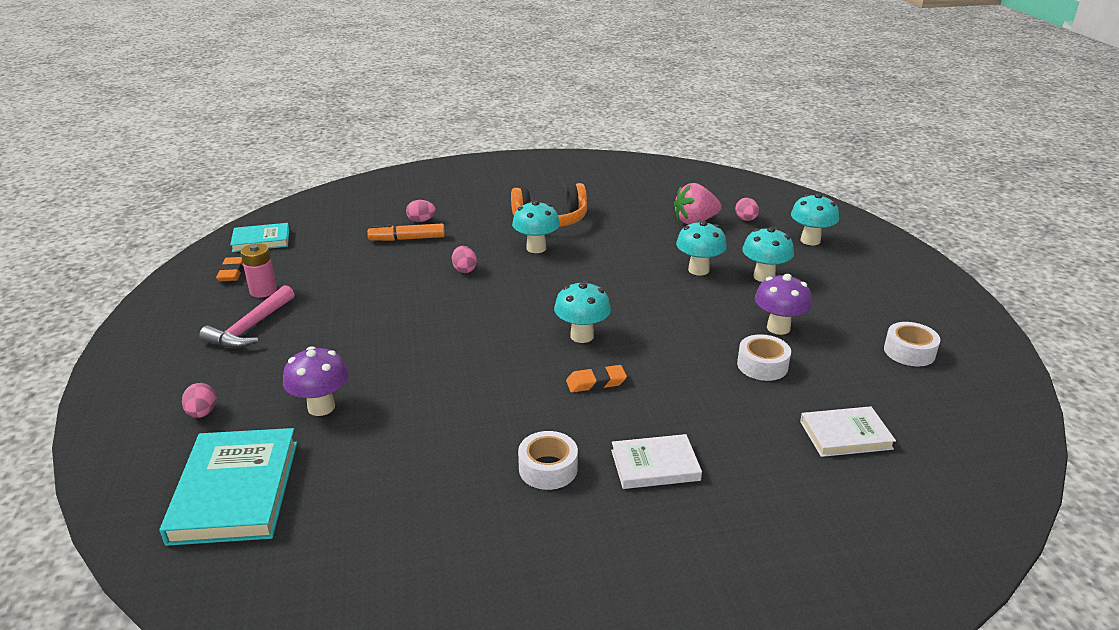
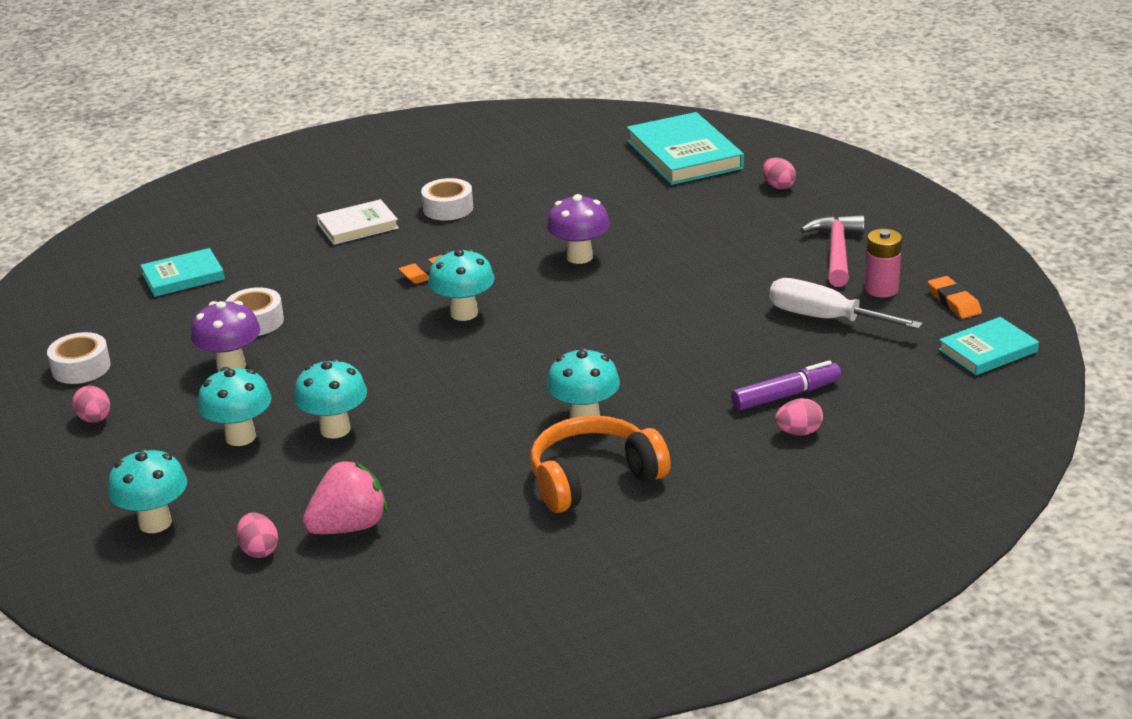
camera: 165 degrees right, 0 degrees up
(321, 407) = (679, 208): purple mushroom -> purple mushroom (579, 257)
(327, 278) = (825, 318): none -> white screwdriver
(407, 239) = (786, 395): orange marker -> purple marker
(464, 270) = (661, 365): pink egg -> pink egg (95, 419)
(845, 435) = (183, 277): white book -> turquoise book

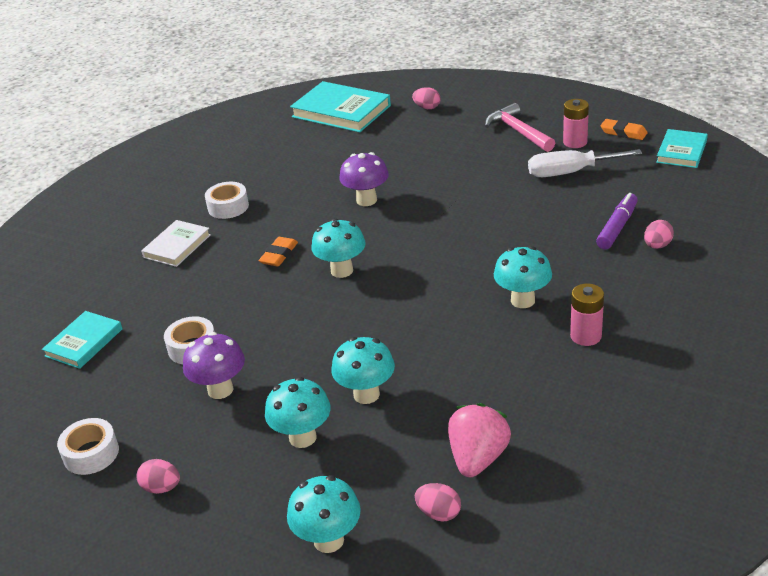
camera: 35 degrees left, 5 degrees up
(593, 479) = (585, 336): orange headphones -> pink battery

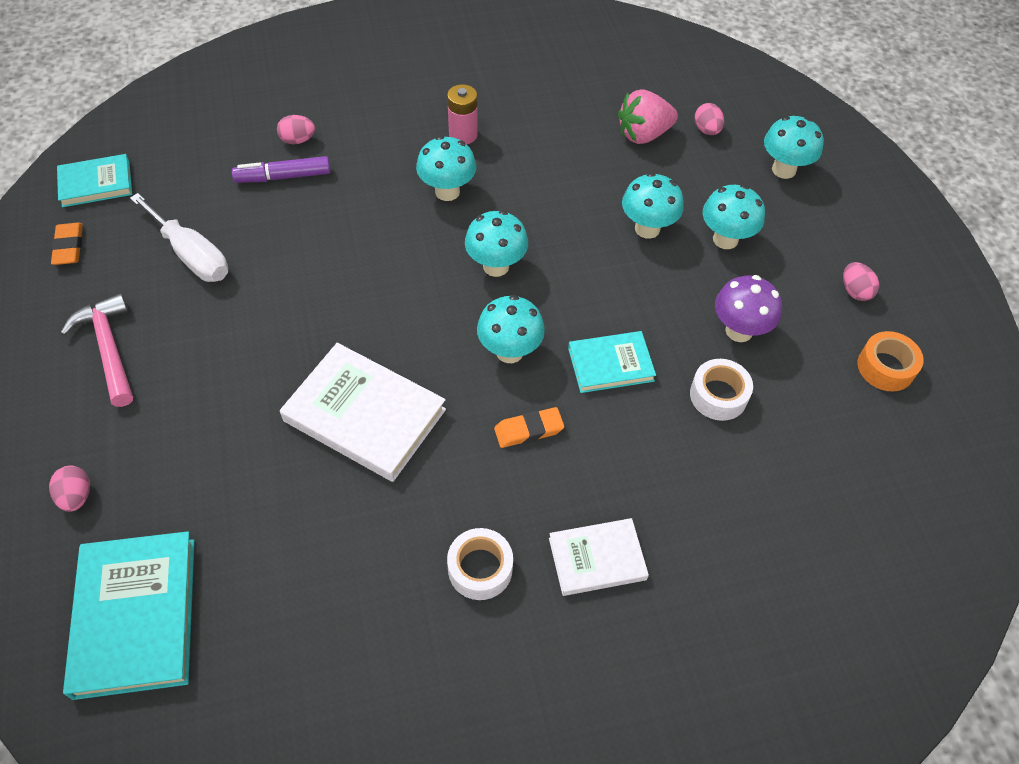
camera: 135 degrees left, 20 degrees up
(84, 342) = (805, 504): turquoise book -> turquoise book (610, 364)
(91, 453) = (885, 367): white tape -> orange tape
(366, 200) = (365, 415): purple mushroom -> white book
(420, 294) = (496, 266): none -> turquoise mushroom
(518, 131) = (109, 348): pink hammer -> pink hammer turned 135 degrees clockwise
(575, 142) = (114, 280): pink battery -> none

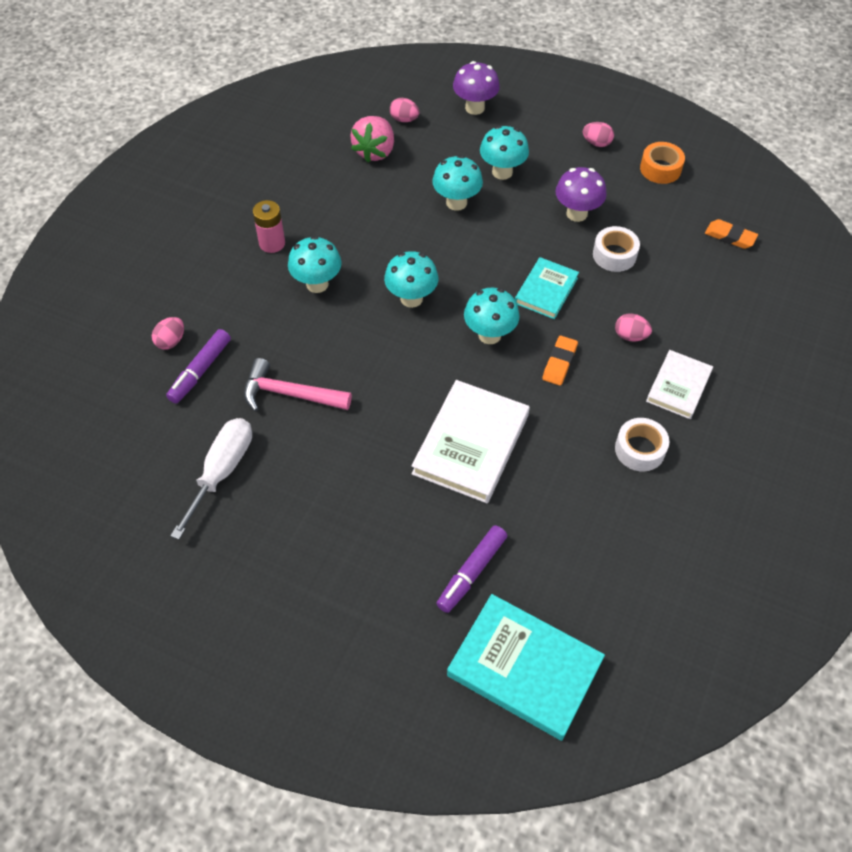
camera: 50 degrees left, 0 degrees up
(69, 247) = (128, 551): orange eraser -> orange eraser (730, 237)
(76, 496) = (390, 660): pink egg -> pink egg (630, 336)
(96, 183) = (74, 499): turquoise book -> none
(109, 348) = (265, 573): pink hammer -> pink hammer (290, 394)
(192, 255) = (222, 471): white screwdriver -> white screwdriver turned 60 degrees counterclockwise
(216, 504) = (471, 572): none -> purple marker
(365, 415) = (471, 444): white book -> white book turned 45 degrees counterclockwise
(783, 170) = (475, 108): turquoise mushroom -> purple mushroom

